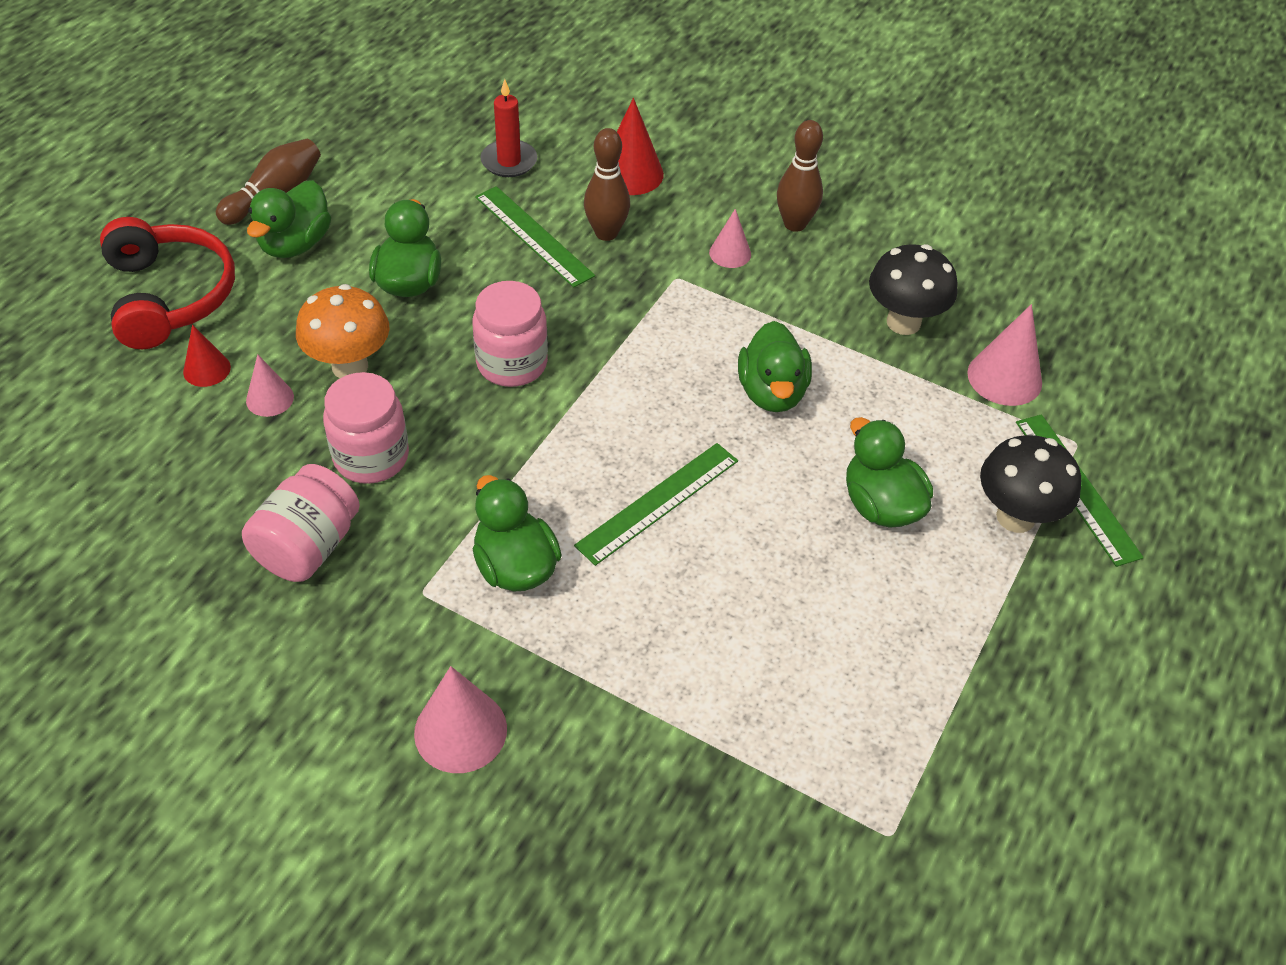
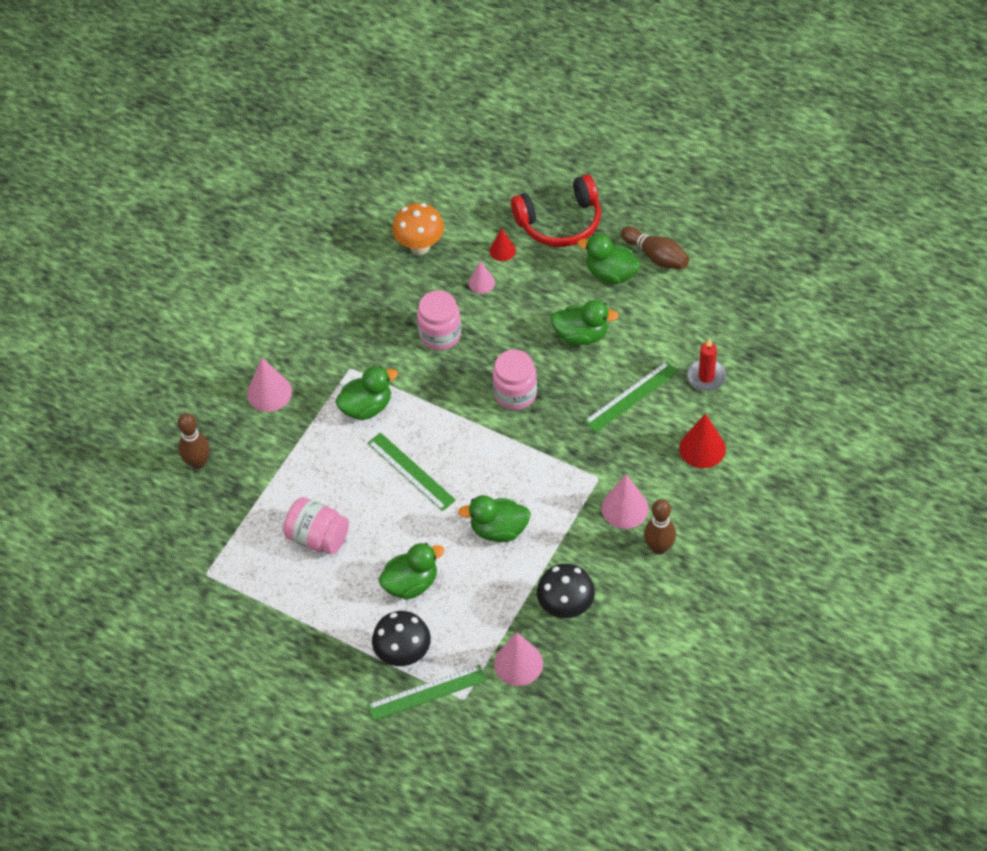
camera: 95 degrees right, 5 degrees up
(308, 546) = (379, 316): pink jar -> pink jar (318, 537)
(350, 366) = (508, 315): orange mushroom -> orange mushroom (420, 246)
(606, 233) = (638, 437): brown bowling pin -> brown bowling pin (198, 462)
(730, 253) = (625, 508): pink cone -> pink cone, size x1.65

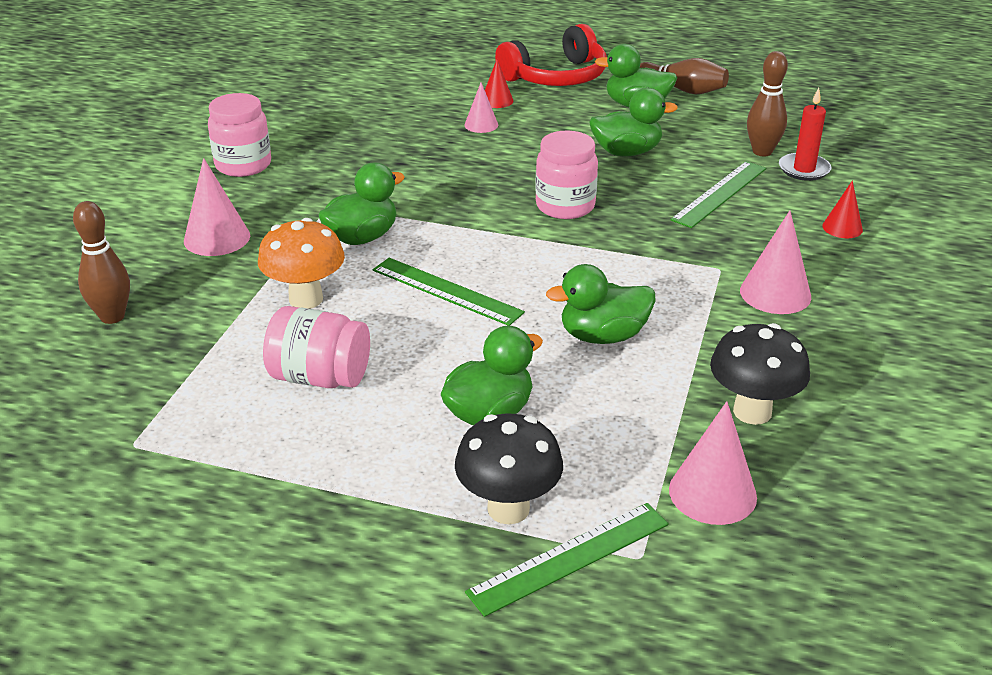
camera: 15 degrees left, 20 degrees down
(420, 246) = (393, 106): orange mushroom -> orange mushroom (306, 299)
(440, 335) = (444, 168): pink jar -> pink jar (243, 165)
(659, 547) = (850, 327): brown bowling pin -> brown bowling pin (762, 152)
(702, 448) = (842, 228): red cone -> red cone, size x0.61

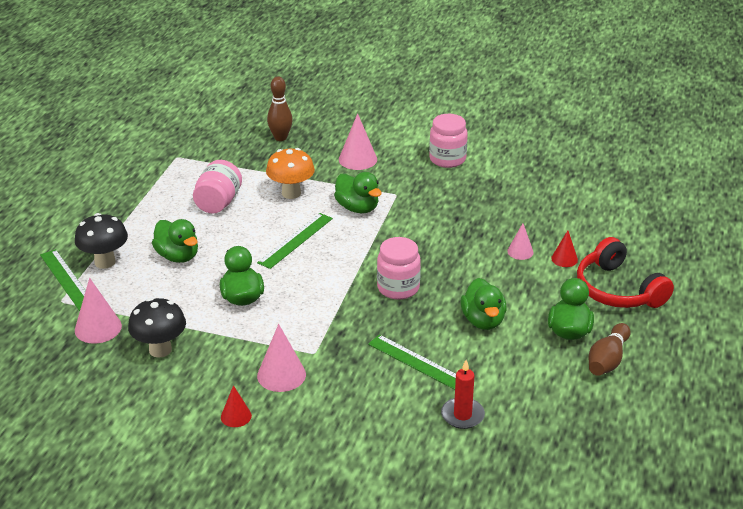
camera: 90 degrees right, 0 degrees up
(762, 152) = (492, 395): brown bowling pin -> none
(842, 228) = (368, 422): red cone -> red cone (236, 416)

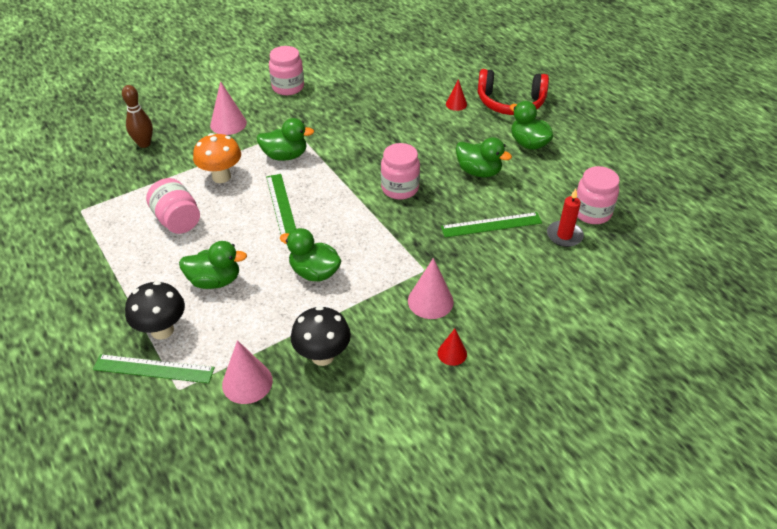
camera: 50 degrees left, 10 degrees up
(519, 419) = (592, 212): none -> pink jar
(520, 251) = (427, 116): pink cone -> none
(607, 360) = (572, 145): brown bowling pin -> none

